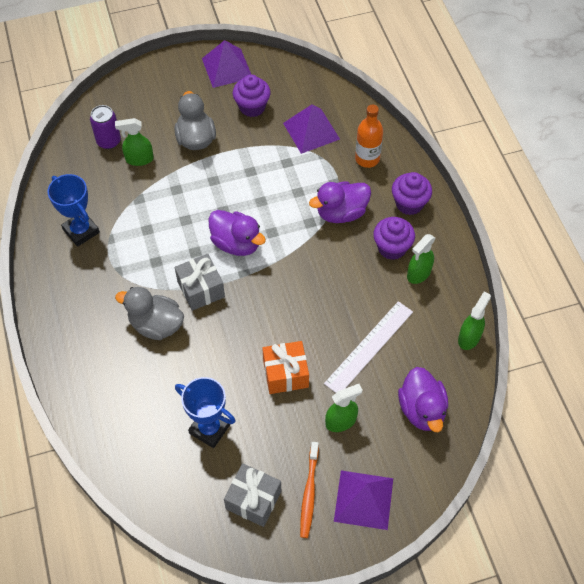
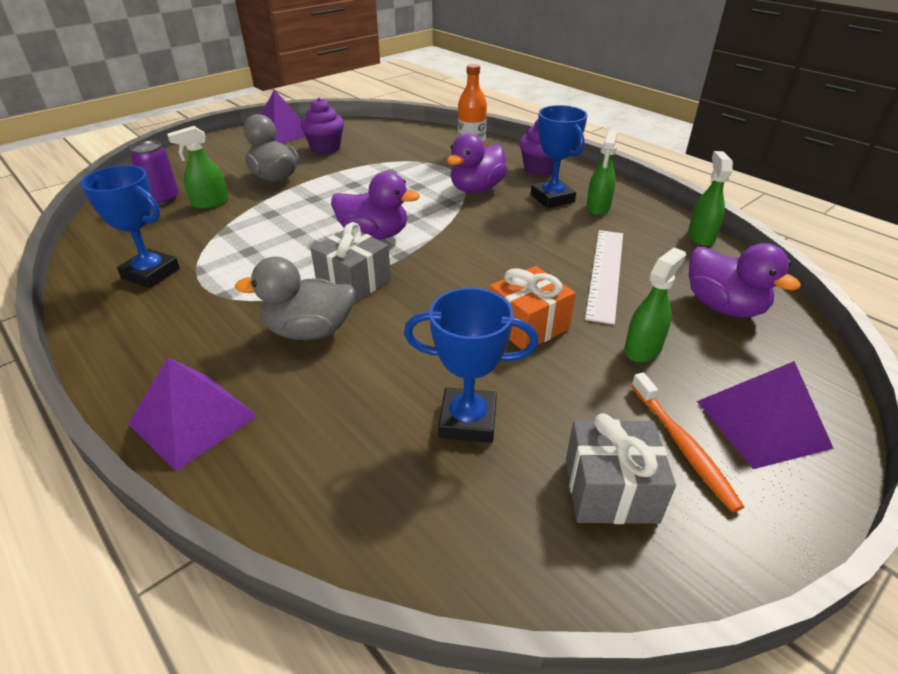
camera: 25 degrees left, 20 degrees down
(311, 131) = (399, 149): purple pyramid -> purple pyramid (193, 420)
(392, 248) = (552, 198): purple cupcake -> blue trophy

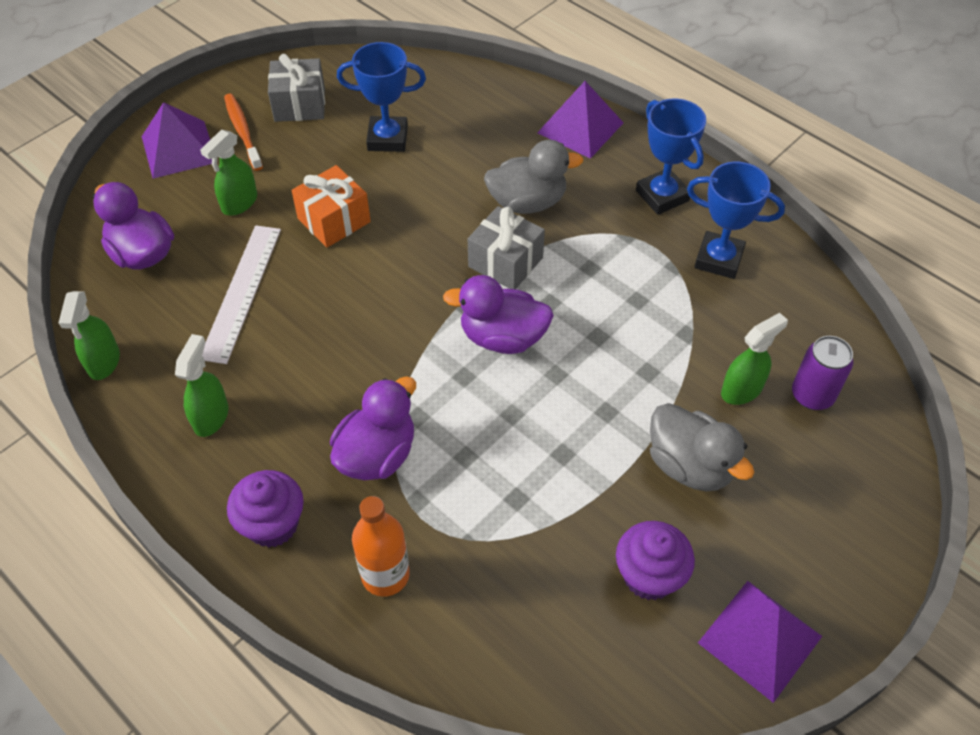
camera: 175 degrees right, 15 degrees up
(552, 198) = (269, 436): blue trophy -> blue trophy (662, 196)

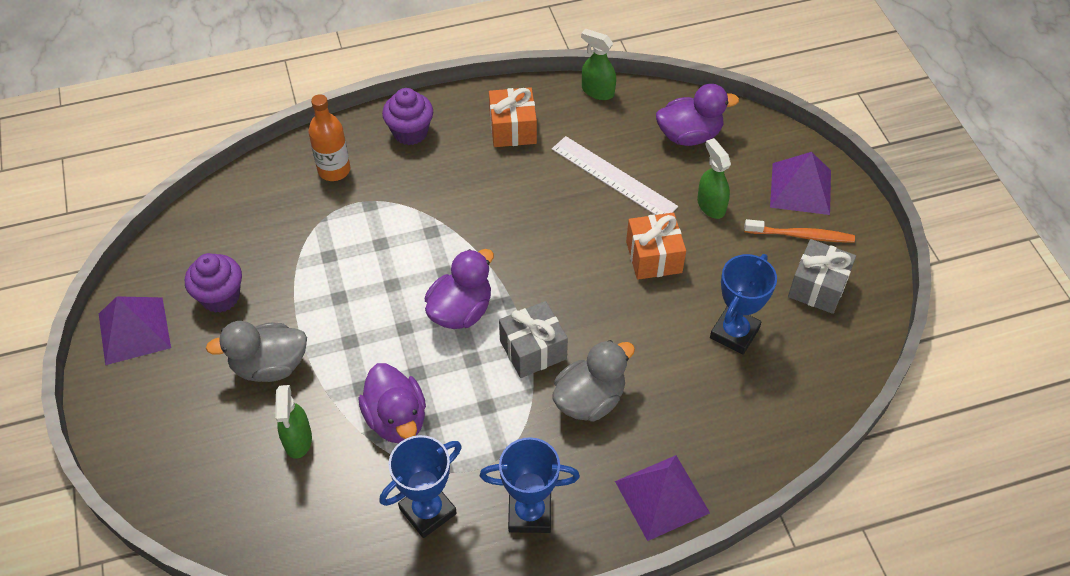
camera: 120 degrees right, 0 degrees up
(211, 417) = (512, 129): green spray bottle -> orange gift
(377, 455) = (419, 199): purple duck -> purple duck (396, 419)
(527, 202) = (589, 400): grey duck -> grey duck turned 150 degrees counterclockwise
(812, 395) = (255, 487): purple can -> none

